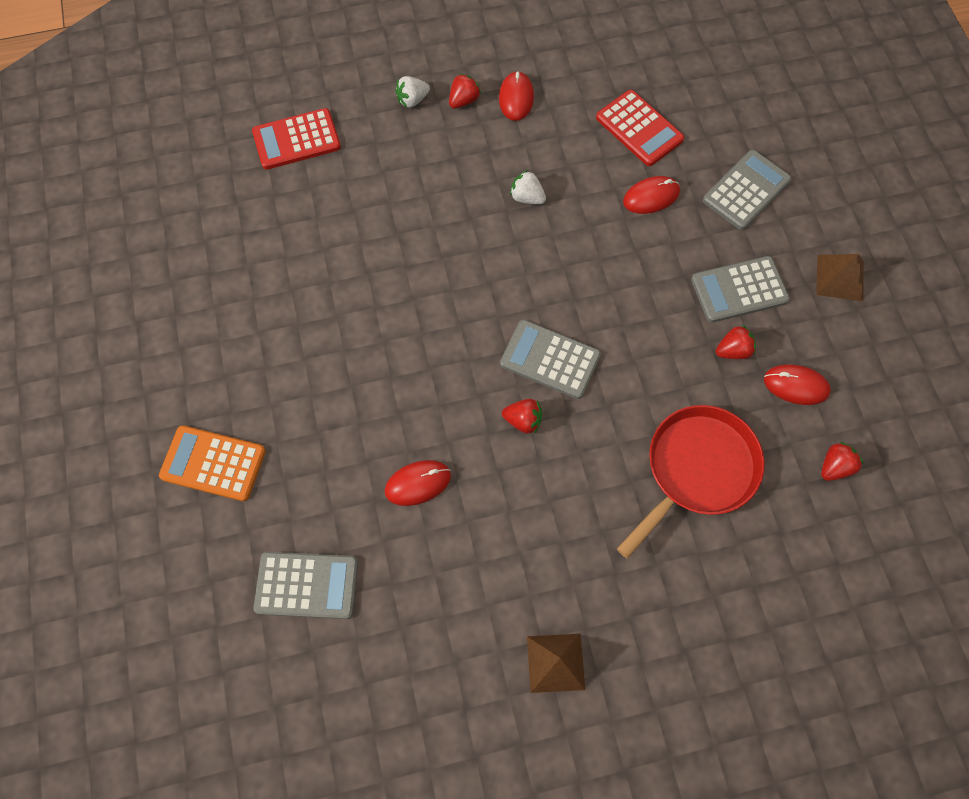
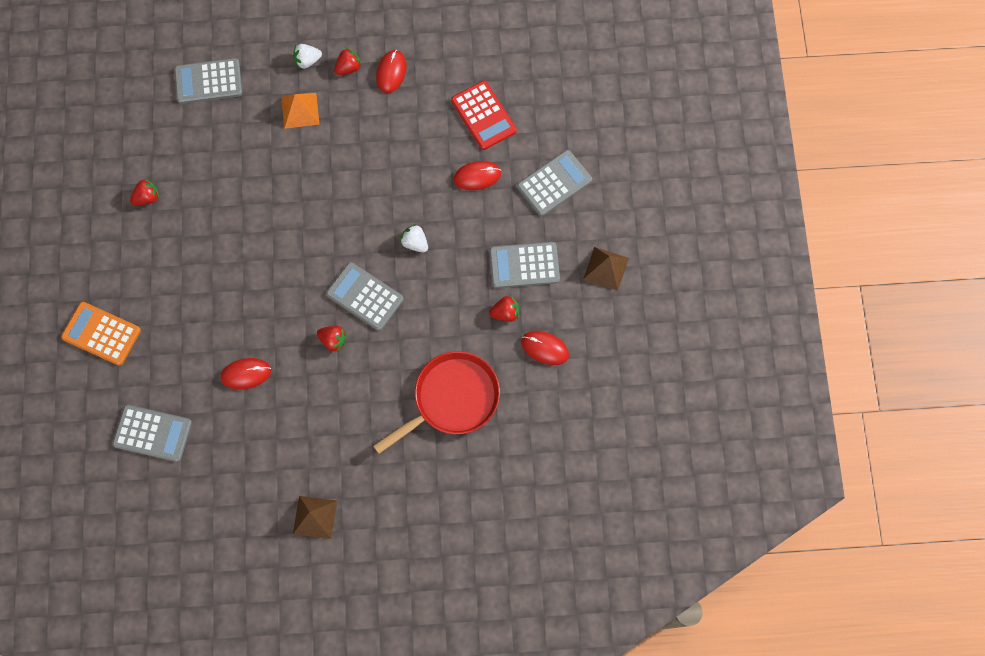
camera: 10 degrees right, 5 degrees up
(296, 140) = (208, 81): red calculator -> grey calculator
(416, 155) = (300, 110): none -> orange pyramid
(527, 197) = (379, 161): white strawberry -> white strawberry (415, 243)
(834, 467) = (554, 414): red strawberry -> red strawberry (147, 197)

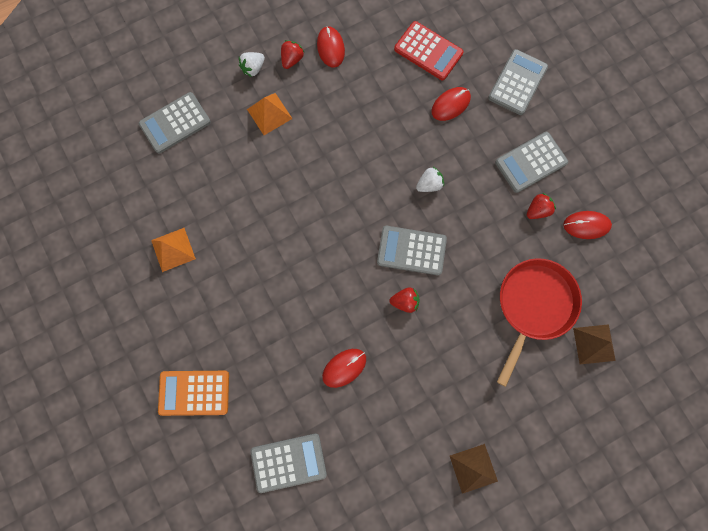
camera: 25 degrees left, 5 degrees up
(147, 197) = (173, 249): red strawberry -> orange pyramid
(415, 243) = (429, 184): white strawberry -> white strawberry turned 135 degrees clockwise
(606, 268) = (598, 135): brown pyramid -> brown pyramid (594, 344)

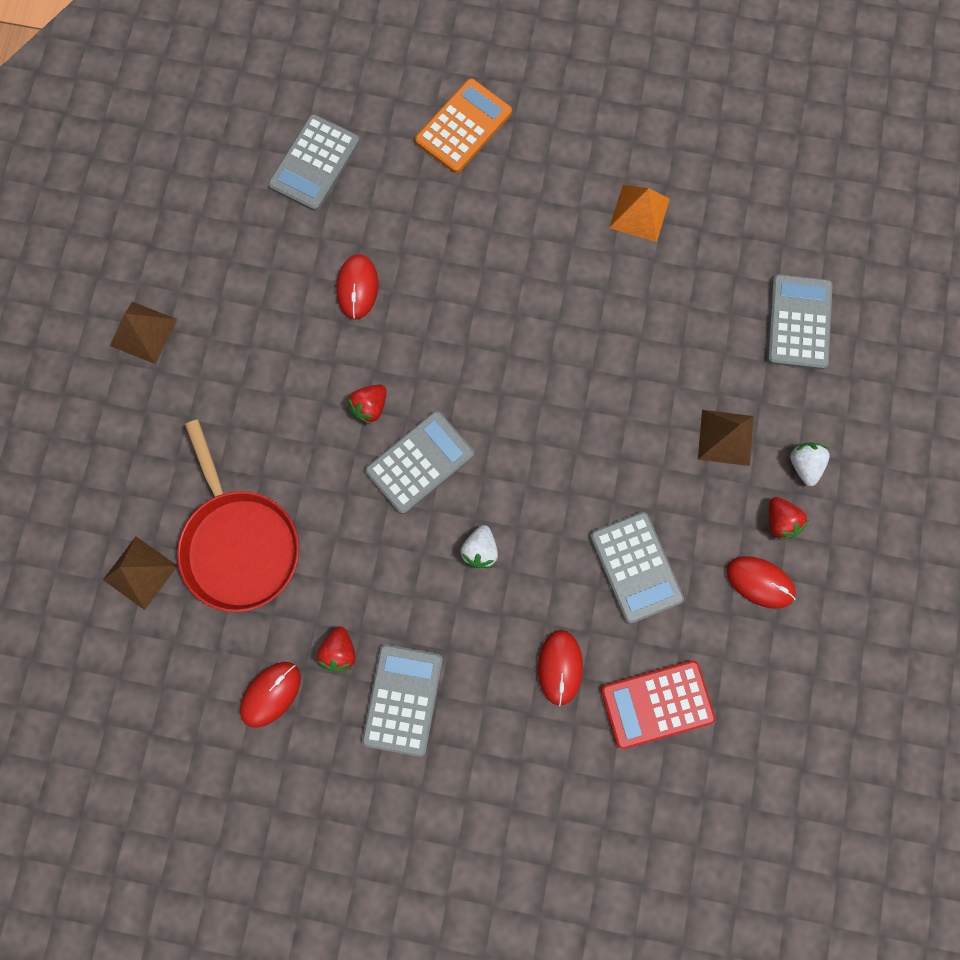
camera: 130 degrees right, 0 degrees up
(269, 113) = (725, 437): orange pyramid -> brown pyramid
(517, 82) = (519, 782): grey calculator -> grey calculator (636, 567)

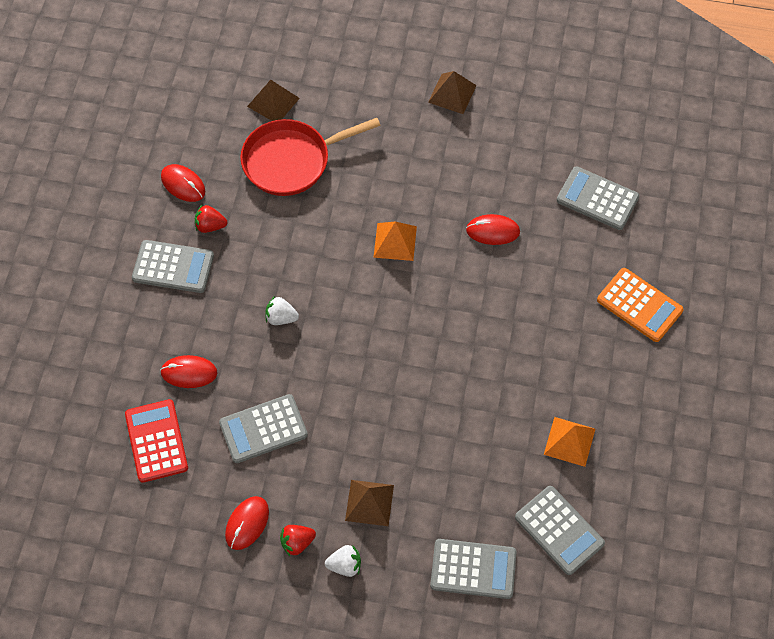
camera: 90 degrees right, 15 degrees down
(370, 407) = (395, 241): red strawberry -> orange pyramid
(420, 462) = (351, 276): grey calculator -> grey calculator (559, 530)

